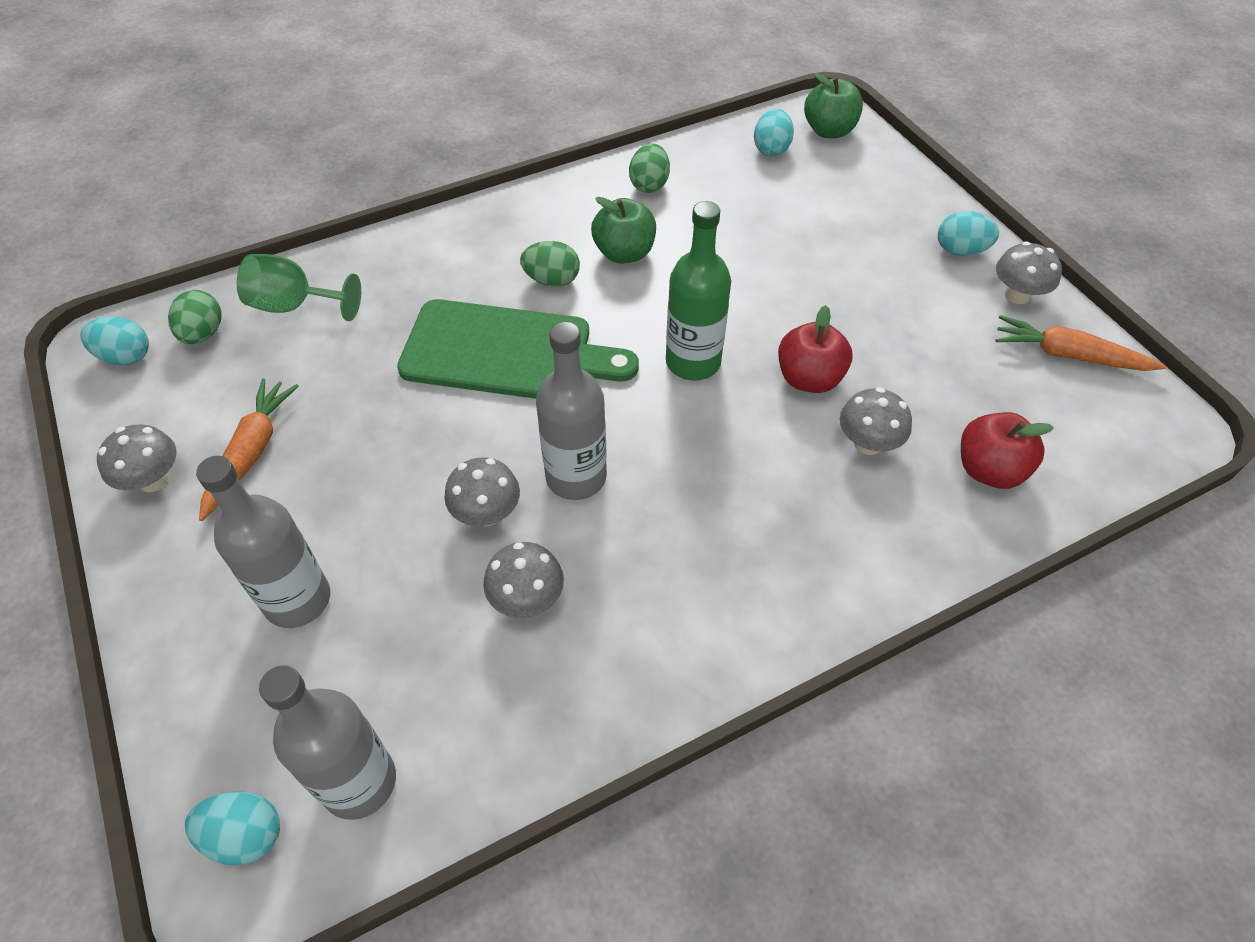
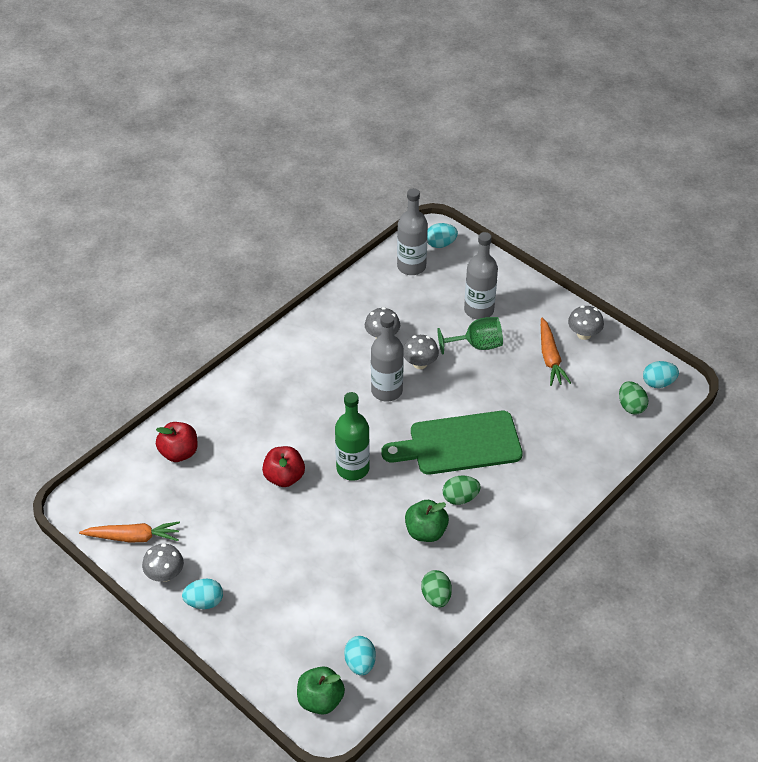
camera: 160 degrees right, 5 degrees down
(295, 306) = (597, 437): green goblet -> green goblet (477, 345)
(868, 443) = (244, 449): grey mushroom -> none

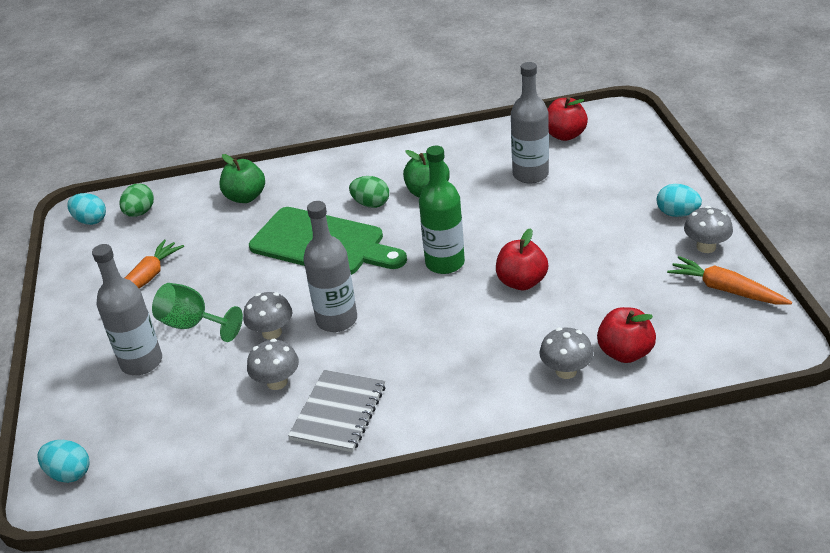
camera: 140 degrees left, 10 degrees down
(320, 700) = (615, 126): green apple -> green apple (245, 197)
(327, 336) = (339, 412): none -> grey notebook
(360, 663) = (565, 135): turquoise egg -> red apple
(411, 266) = (141, 459): grey bottle -> grey bottle (530, 174)
(436, 597) = (464, 151): green egg -> none
(584, 334) = (83, 288): grey mushroom -> grey mushroom (566, 371)

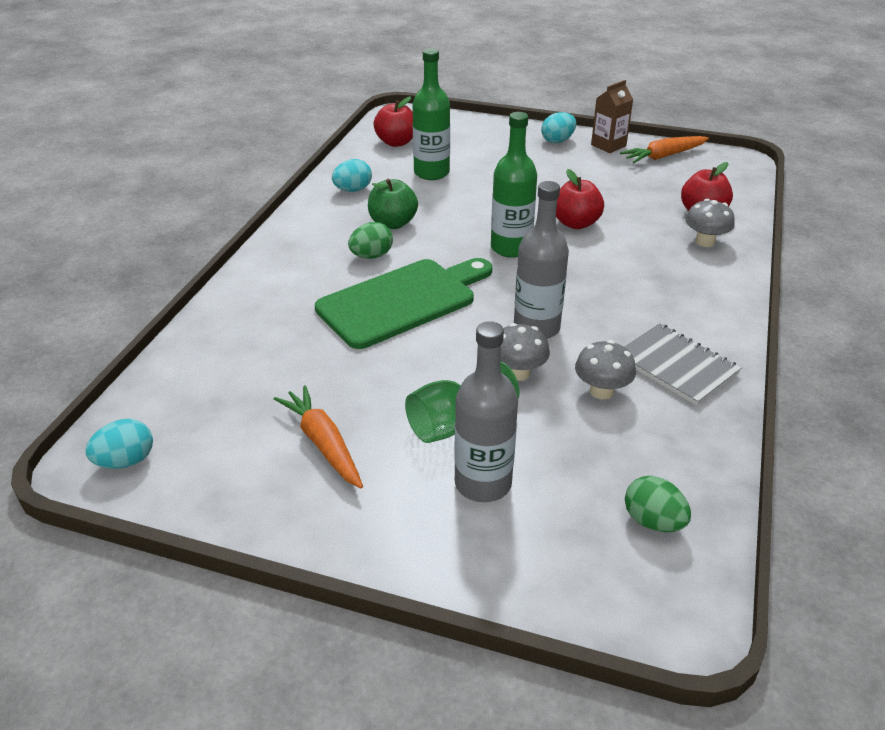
camera: 65 degrees left, 0 degrees up
(69, 473) = (645, 597): turquoise egg -> turquoise egg (353, 190)
(140, 213) = (170, 412): green egg -> green egg (653, 521)
(245, 197) = (252, 325): green apple -> none
(530, 174) = (431, 173): grey bottle -> green bottle
(706, 247) = (608, 145): grey mushroom -> brown carton

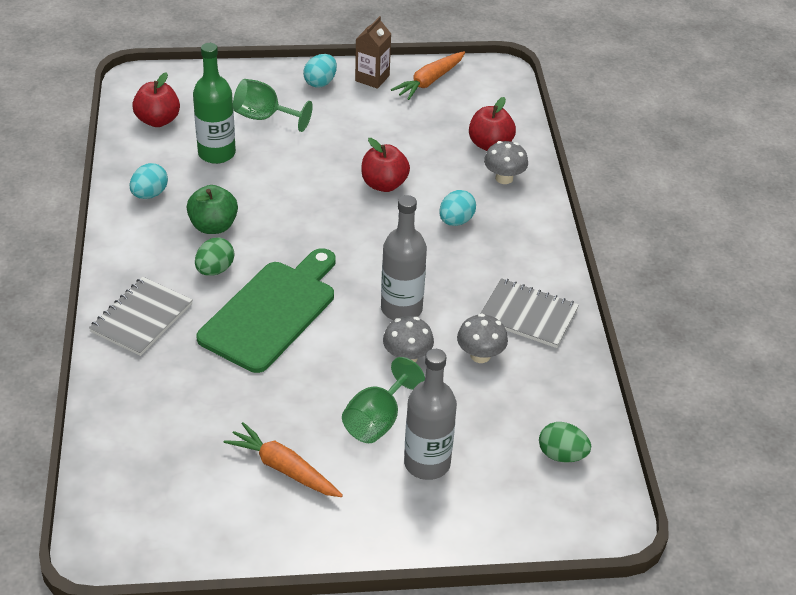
camera: 25 degrees left, 5 degrees up
(126, 461) = (128, 535): turquoise egg -> turquoise egg (456, 221)
(278, 278) = (141, 318): none -> grey notebook
(491, 156) = (264, 117): none -> green goblet
(511, 248) = (338, 228): green bottle -> none

